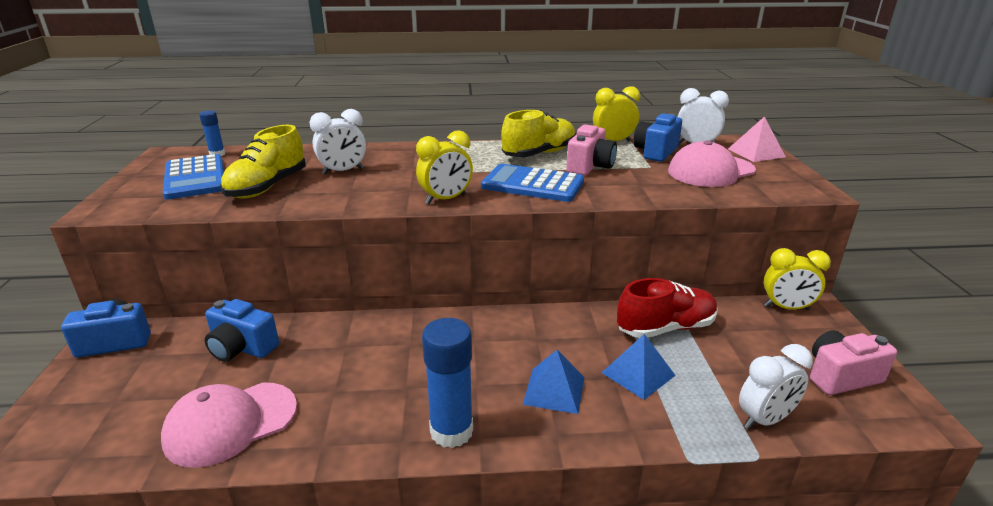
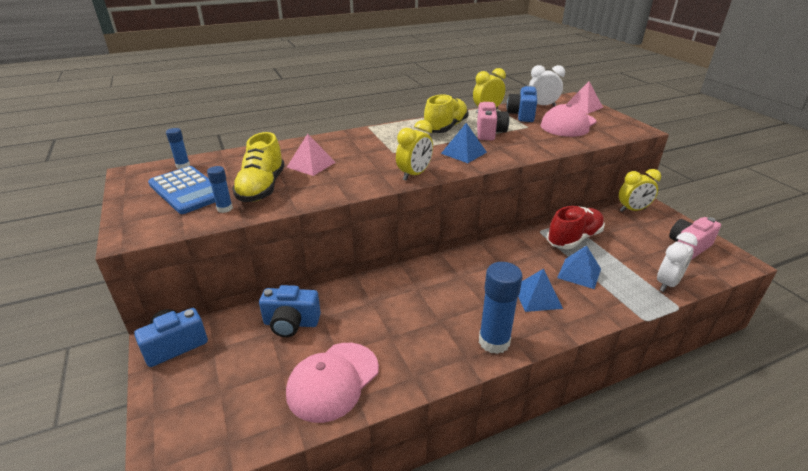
camera: 20 degrees left, 5 degrees up
(210, 201) = (225, 208): none -> blue glue stick
(343, 171) = (311, 164): white clock -> pink pyramid
(532, 184) = (464, 153): blue calculator -> blue pyramid

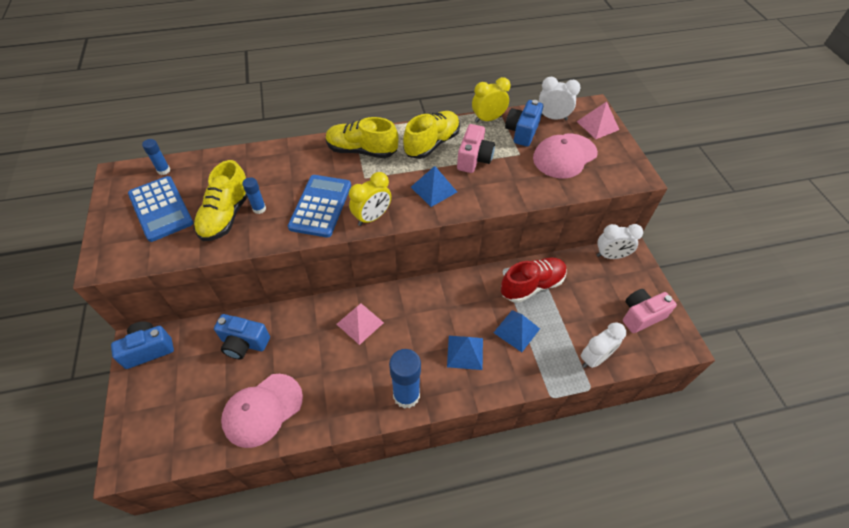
camera: 10 degrees right, 20 degrees up
(225, 208) = (187, 240): blue glue stick -> blue glue stick (259, 209)
(311, 164) = (280, 186): pink pyramid -> pink pyramid (360, 323)
(358, 173) = (320, 206): none -> blue calculator
(382, 137) = (362, 150): none -> yellow shoe
(632, 210) = (611, 256): yellow clock -> white clock

